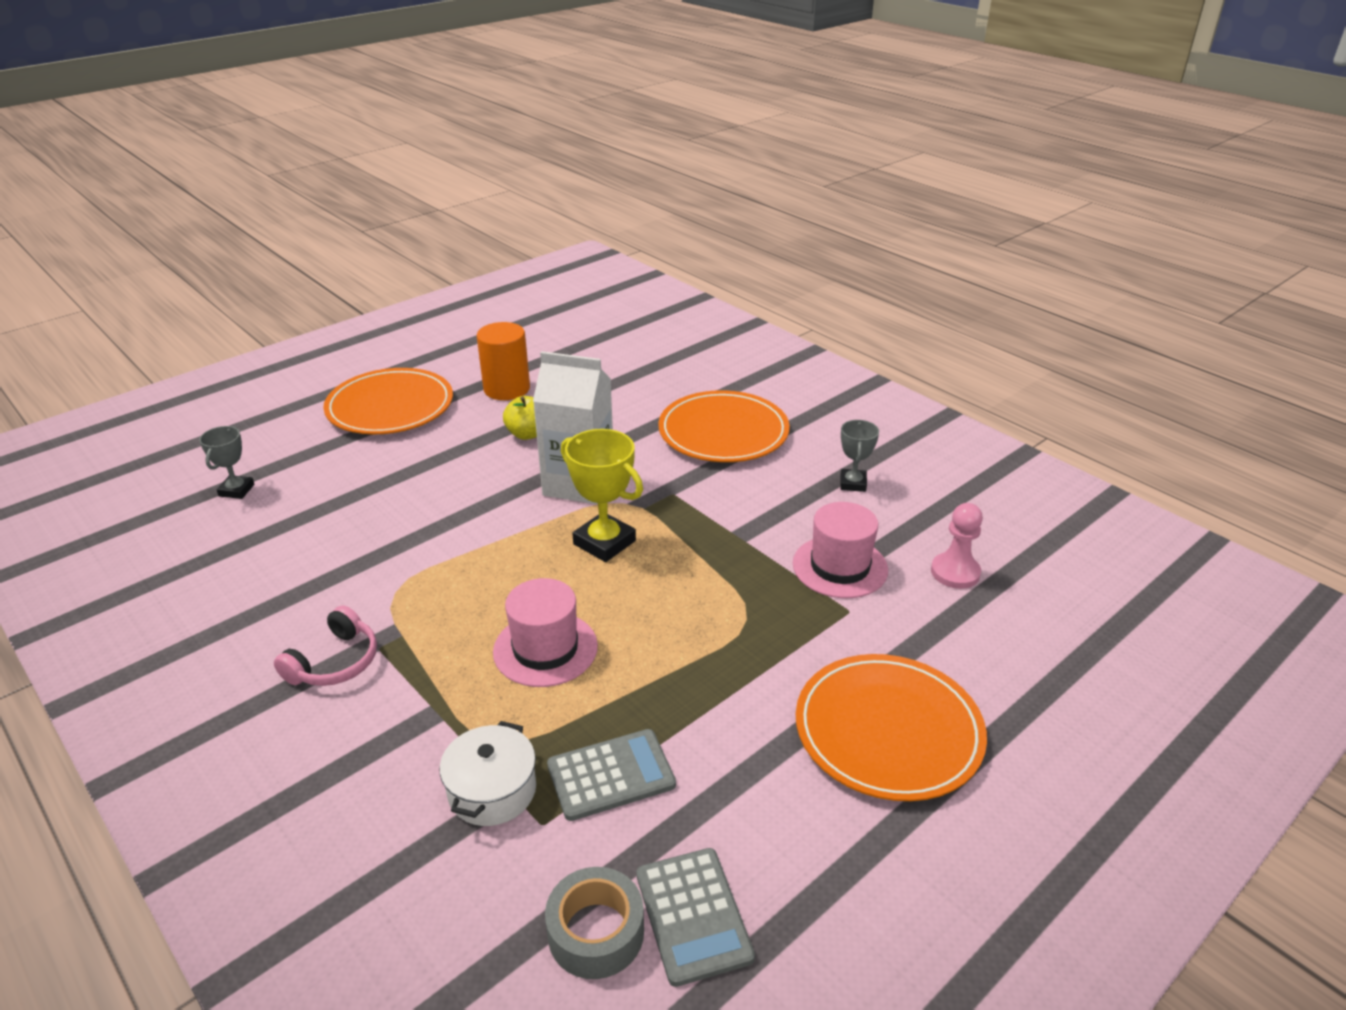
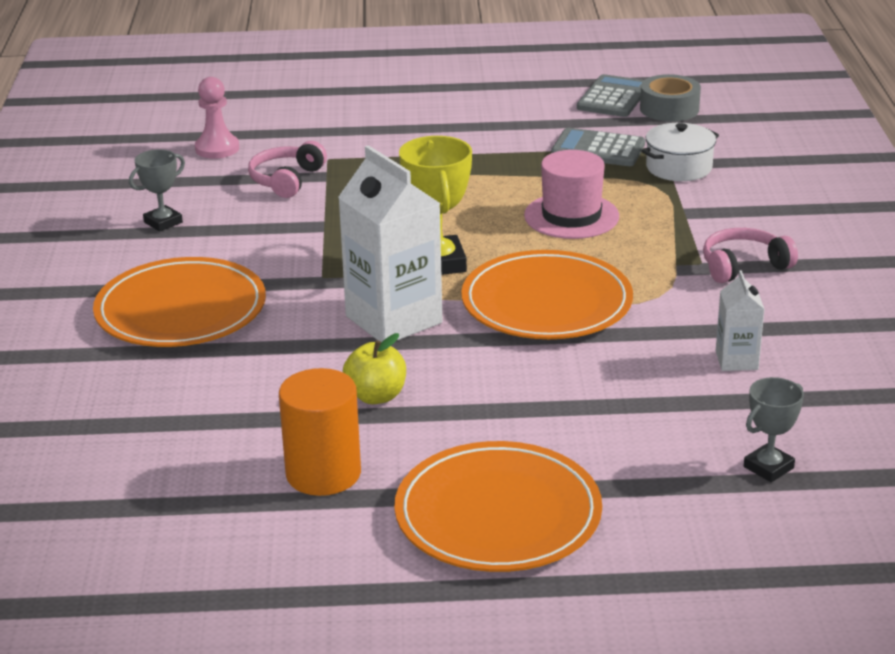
camera: 140 degrees left, 5 degrees down
(294, 558) = (736, 360): none -> white carton
(840, 567) = (286, 180): pink hat -> pink headphones
(888, 731) = (408, 110): orange plate -> orange plate (546, 303)

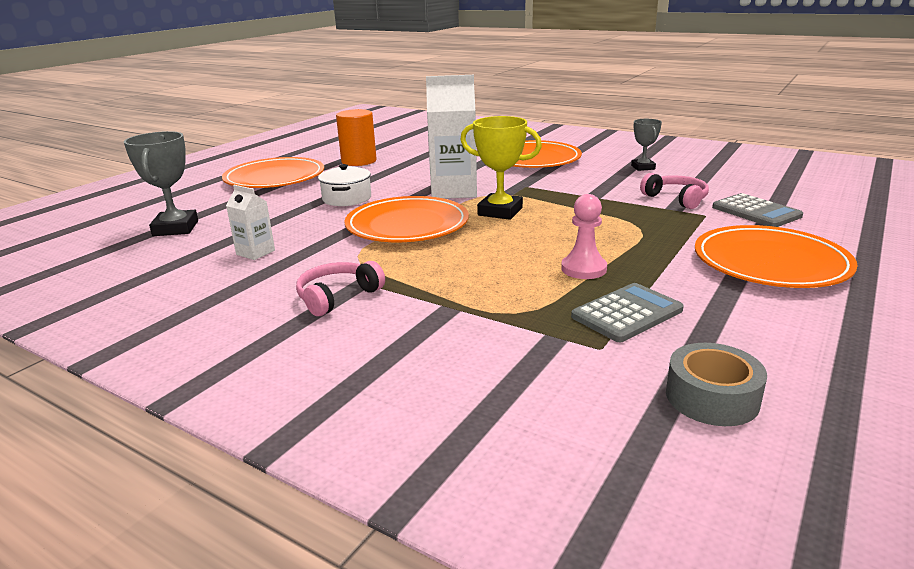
camera: 125 degrees right, 5 degrees down
(217, 148) = (752, 191): pink pawn -> pink pawn (583, 269)
(376, 396) = (393, 176): yellow apple -> none
(429, 118) = (770, 262): none -> orange plate
(571, 216) = (507, 263): pink hat -> none
(613, 97) = (776, 372): grey calculator -> grey calculator (756, 212)
(679, 167) = (540, 338): white pot -> white pot (347, 198)
(743, 266) = (337, 297): pink headphones -> pink headphones turned 150 degrees counterclockwise
(768, 467) = (176, 228): grey trophy -> grey trophy, size x1.65

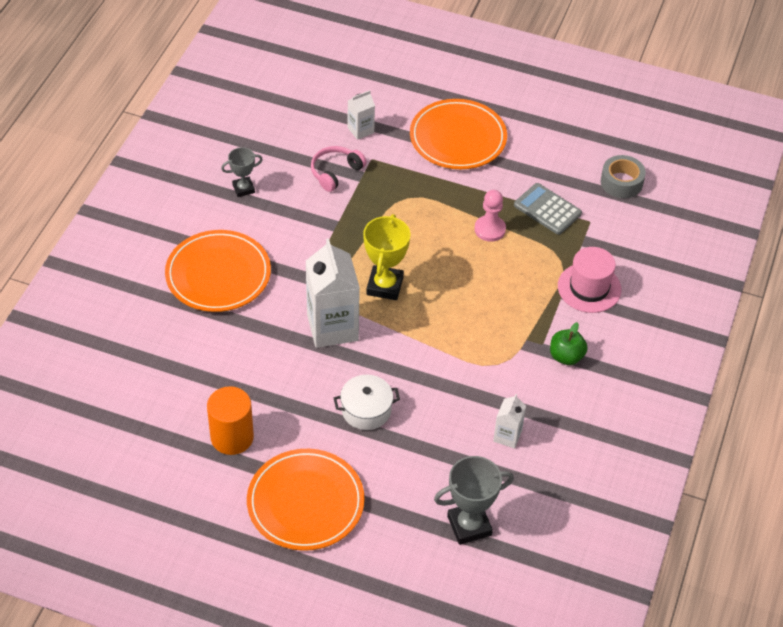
camera: 105 degrees left, 25 degrees up
(337, 297) = (566, 356): pink headphones -> green apple
(407, 225) = (428, 345): orange plate -> none
(452, 329) = (589, 288): none -> pink hat
(756, 212) = (360, 130): grey calculator -> white carton

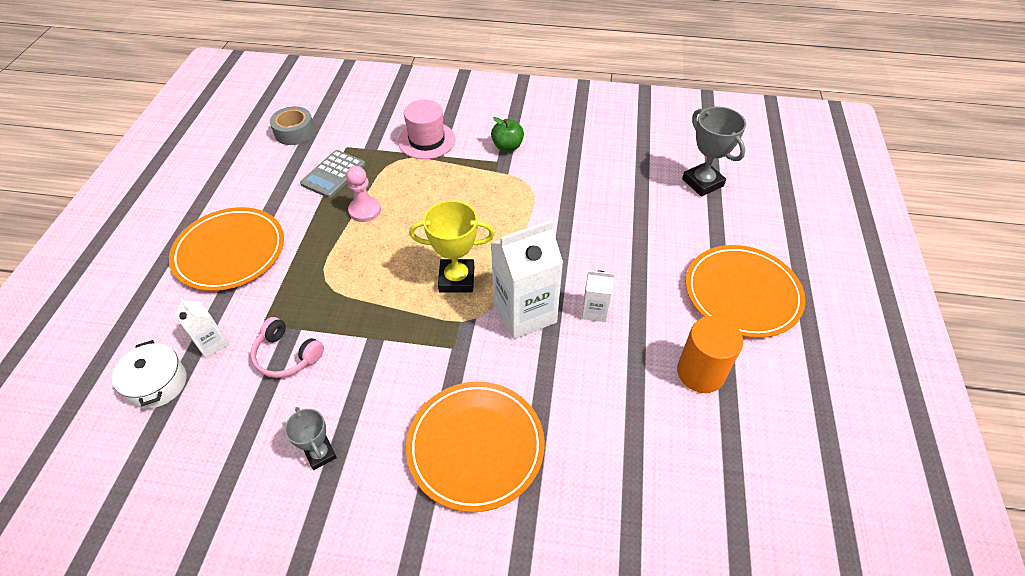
camera: 100 degrees left, 0 degrees up
(366, 410) = (618, 267): white pot -> white pot (158, 384)
(507, 436) = (604, 171): white carton -> white carton (594, 311)

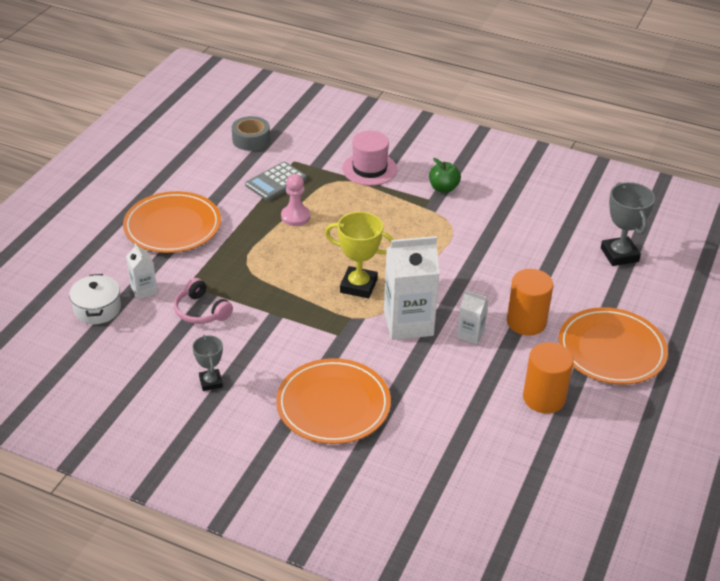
camera: 15 degrees right, 10 degrees down
(645, 281) = (526, 322): none -> orange cylinder

